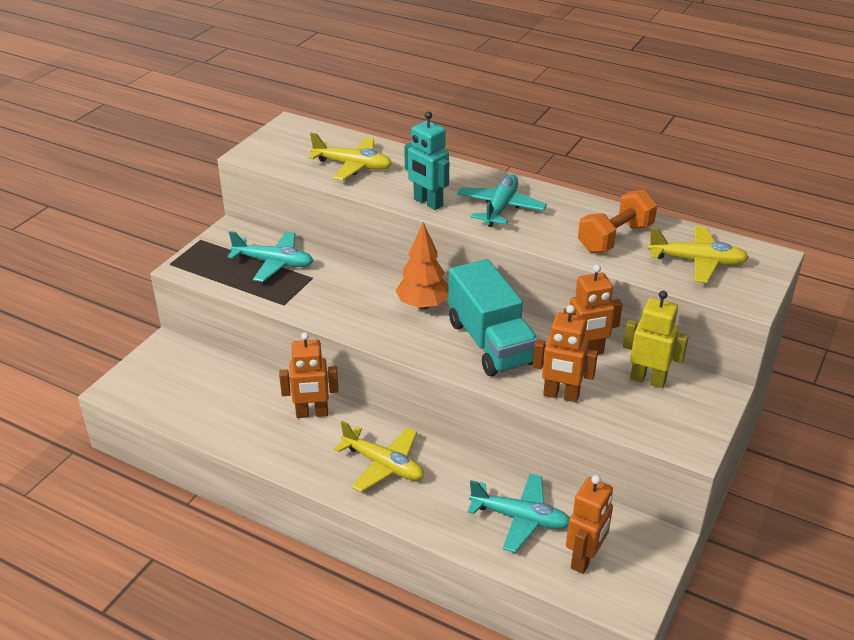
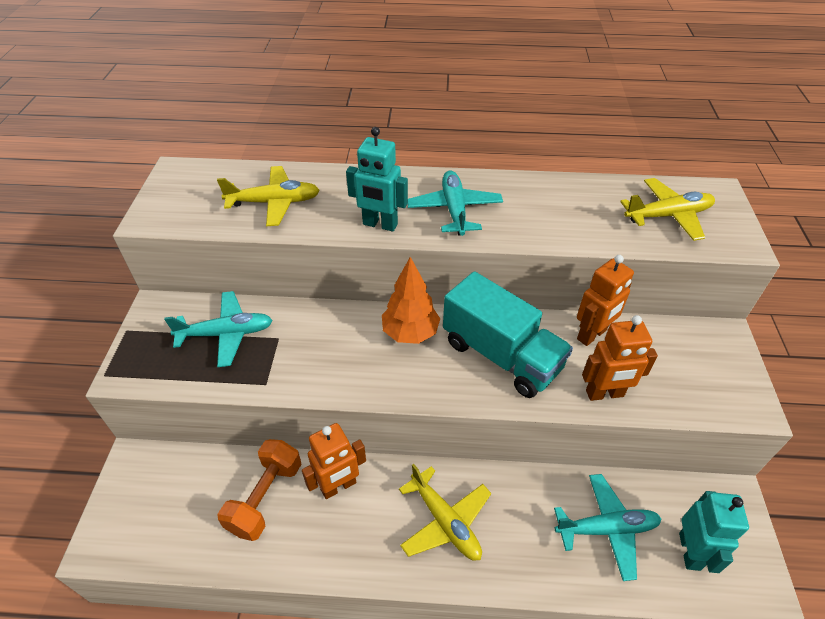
camera: 25 degrees left, 10 degrees up
(383, 465) = (445, 521): yellow plane -> yellow plane turned 45 degrees clockwise
(585, 559) = (690, 551): orange robot -> turquoise robot
(615, 238) = (581, 212): orange dumbbell -> orange dumbbell (265, 497)
(648, 379) = (662, 345): yellow robot -> none

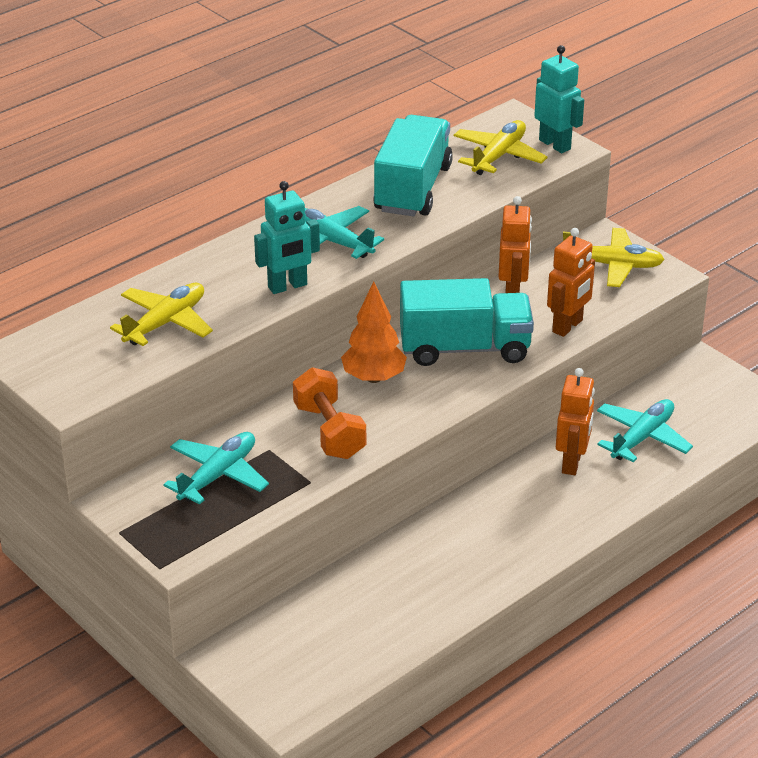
camera: 45 degrees left, 10 degrees down
(265, 497) = (374, 594): orange dumbbell -> orange dumbbell (329, 431)
(338, 486) = (422, 548): orange robot -> orange robot (572, 463)
(445, 521) = (530, 511): yellow plane -> yellow plane (613, 265)
(565, 204) = (412, 189): none -> turquoise truck
(690, 551) = (706, 413): turquoise robot -> turquoise robot (555, 144)

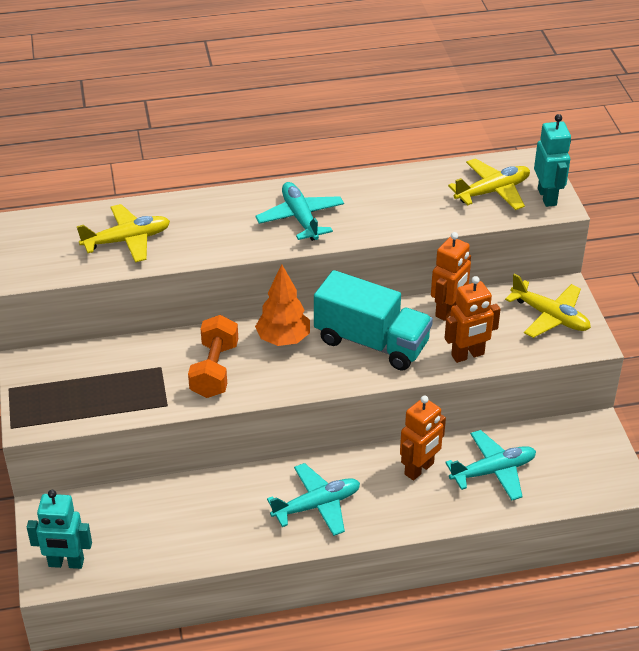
camera: 30 degrees right, 5 degrees up
(218, 475) = (109, 372): turquoise plane -> turquoise plane (317, 505)
(287, 286) = (236, 243): turquoise robot -> turquoise robot (66, 563)
(412, 189) = (400, 196): turquoise truck -> none

